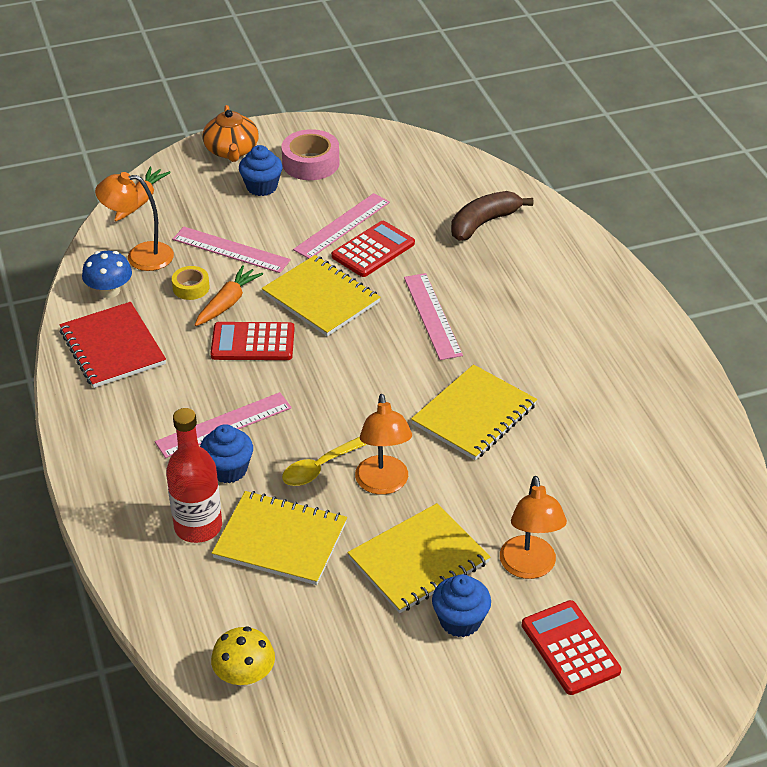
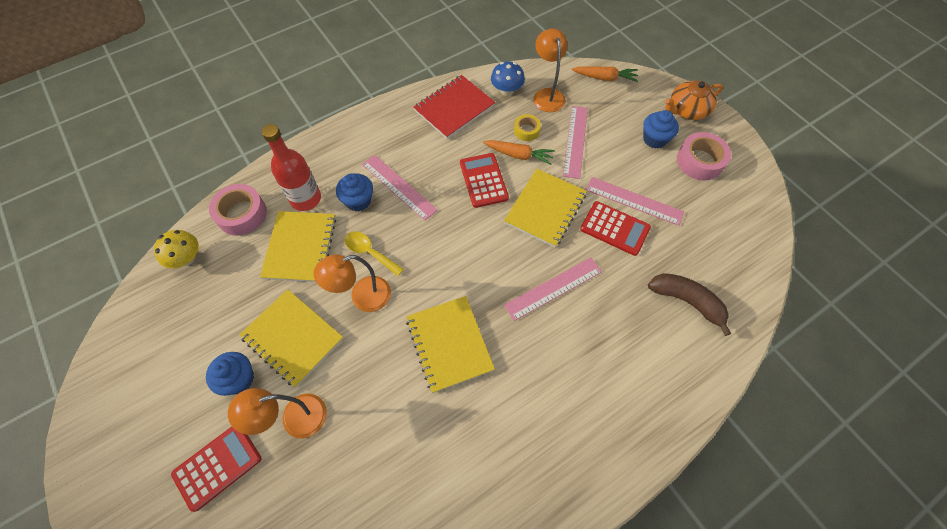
camera: 75 degrees right, 20 degrees up
(191, 604) = (242, 214): none -> pink tape
(474, 415) = (449, 344): yellow notebook -> yellow notebook turned 45 degrees clockwise

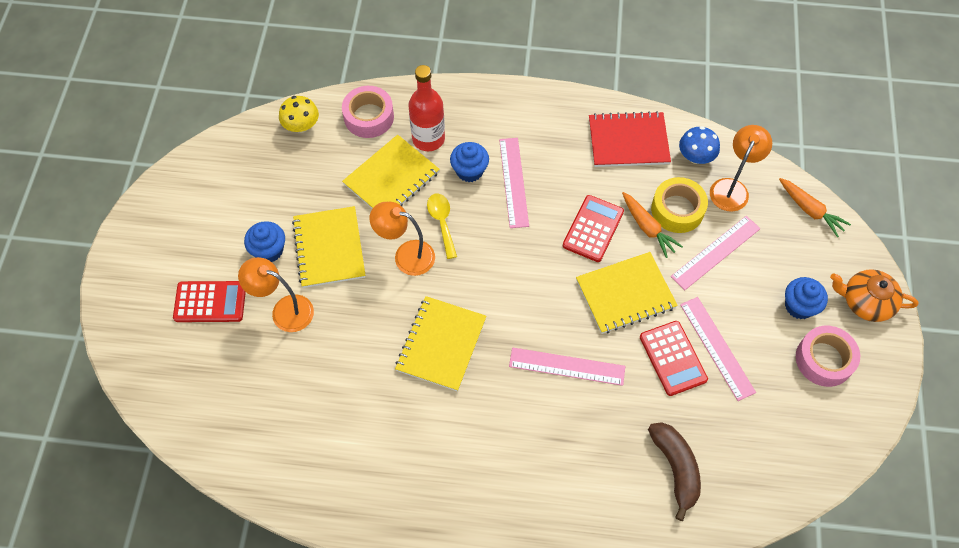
camera: 40 degrees right, 0 degrees up
(526, 130) = (677, 210): yellow tape -> yellow tape, size x1.72

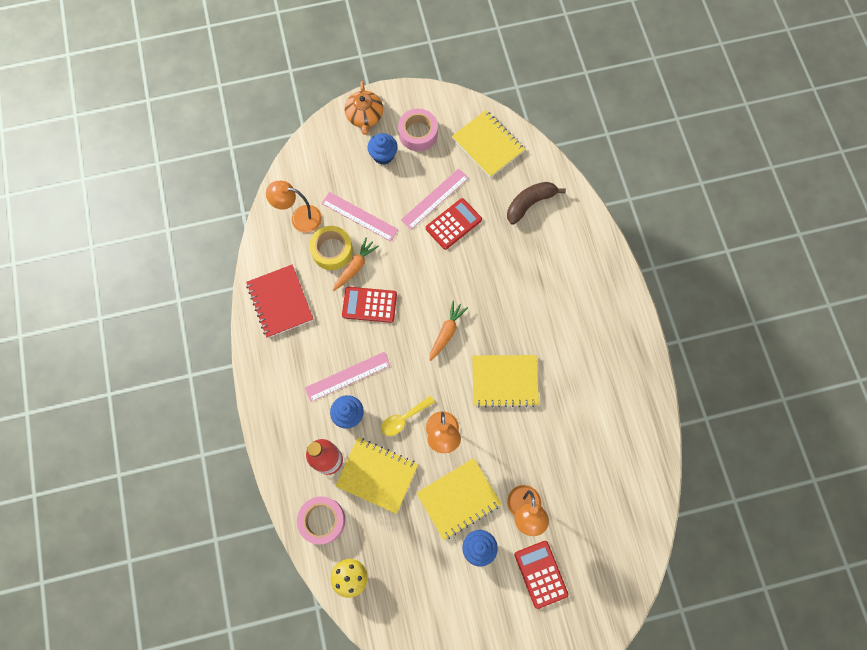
camera: 110 degrees left, 10 degrees up
(567, 366) = (487, 290): pink ruler -> none
(625, 294) = (416, 267): yellow notebook -> yellow notebook (488, 145)
(695, 156) = (279, 249): blue mushroom -> none
(810, 210) = (302, 163): orange carrot -> orange carrot (446, 332)

